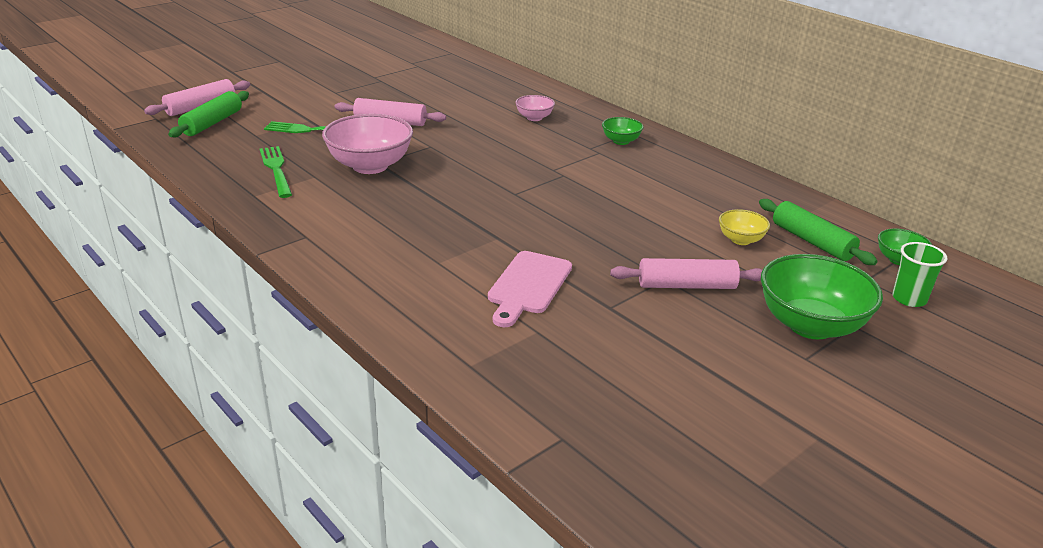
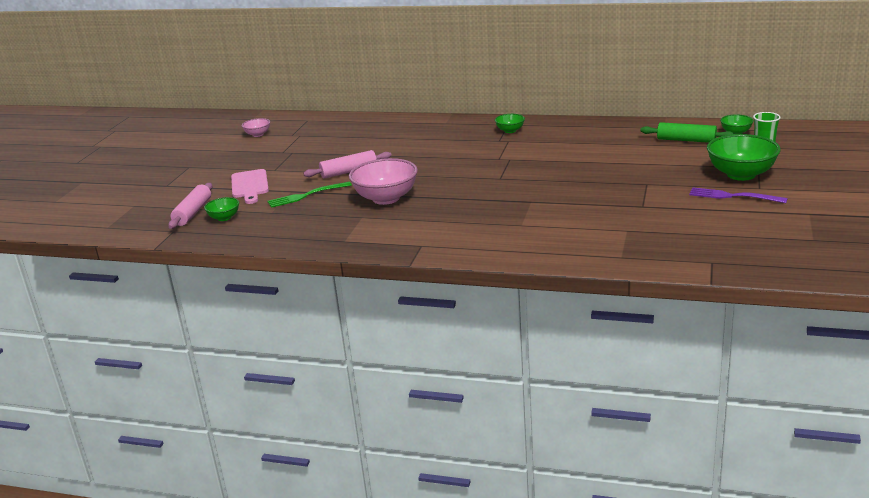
camera: 30 degrees left, 5 degrees down
(212, 123) = (224, 218): green rolling pin -> green bowl
(276, 169) = (328, 223): green fork -> none
(528, 286) = (587, 214): pink cutting board -> pink cutting board (250, 185)
(534, 118) = (436, 137): pink bowl -> pink bowl (257, 134)
(686, 285) = (661, 182): pink rolling pin -> none
(740, 240) = (653, 153): yellow bowl -> none
(748, 352) = (732, 196): none -> purple fork

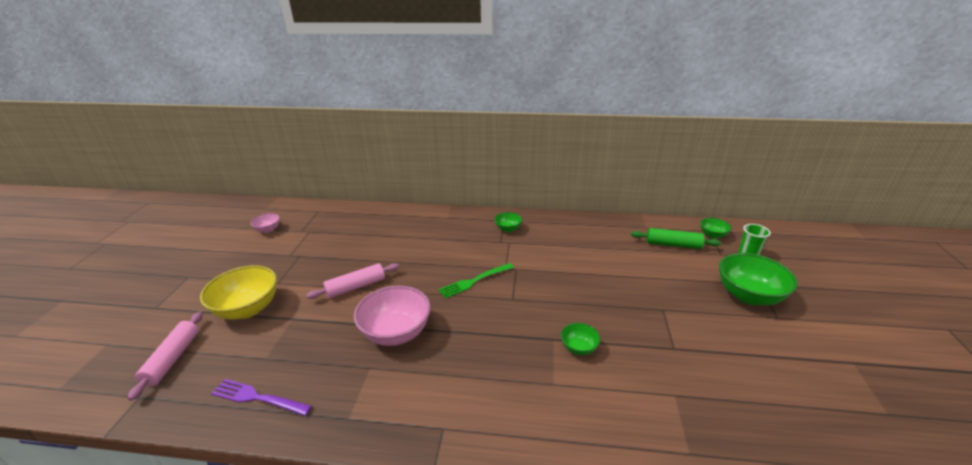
camera: 10 degrees left, 5 degrees up
(224, 218) = (208, 369): green bowl -> green bowl (579, 348)
(250, 185) = (248, 309): pink cutting board -> yellow bowl
(306, 195) = (308, 327): green fork -> green fork (474, 281)
(732, 196) = (758, 331): purple fork -> purple fork (257, 398)

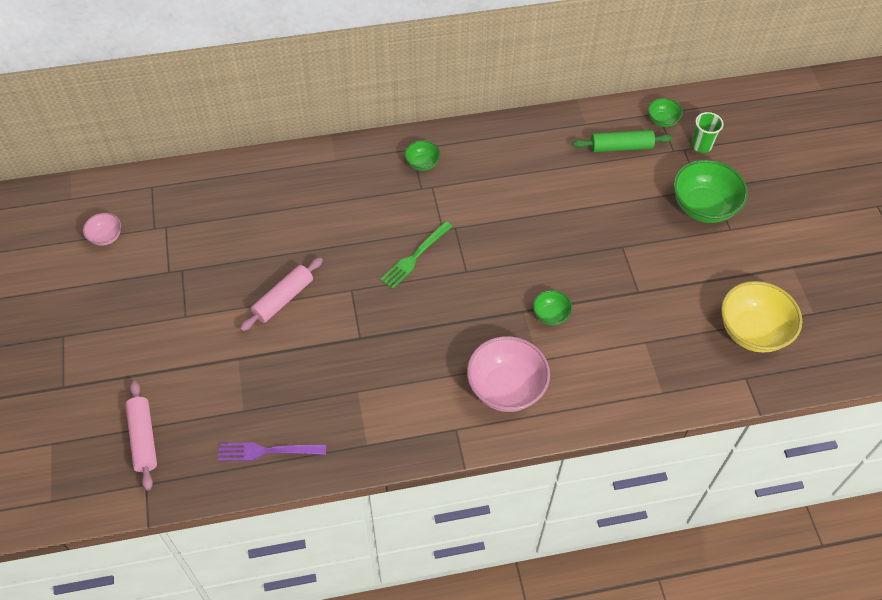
camera: 20 degrees left, 25 degrees up
(248, 309) = (177, 360): yellow bowl -> yellow bowl (752, 331)
(396, 333) = (362, 346): pink bowl -> pink bowl (506, 388)

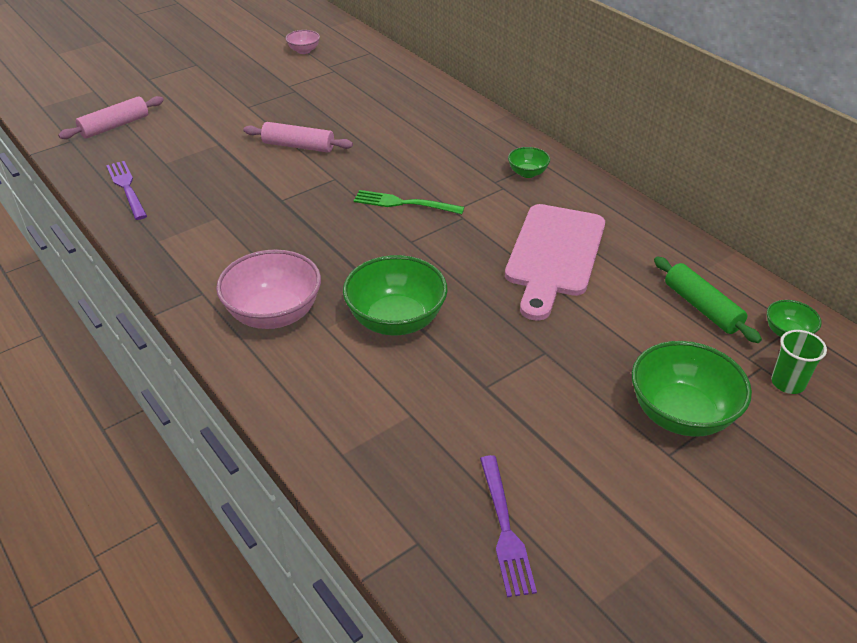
camera: 65 degrees right, 15 degrees down
(529, 195) = (554, 255): none -> pink cutting board
(551, 315) = (396, 320): green bowl -> green bowl, size x1.99
(752, 331) = (505, 529): yellow bowl -> purple fork

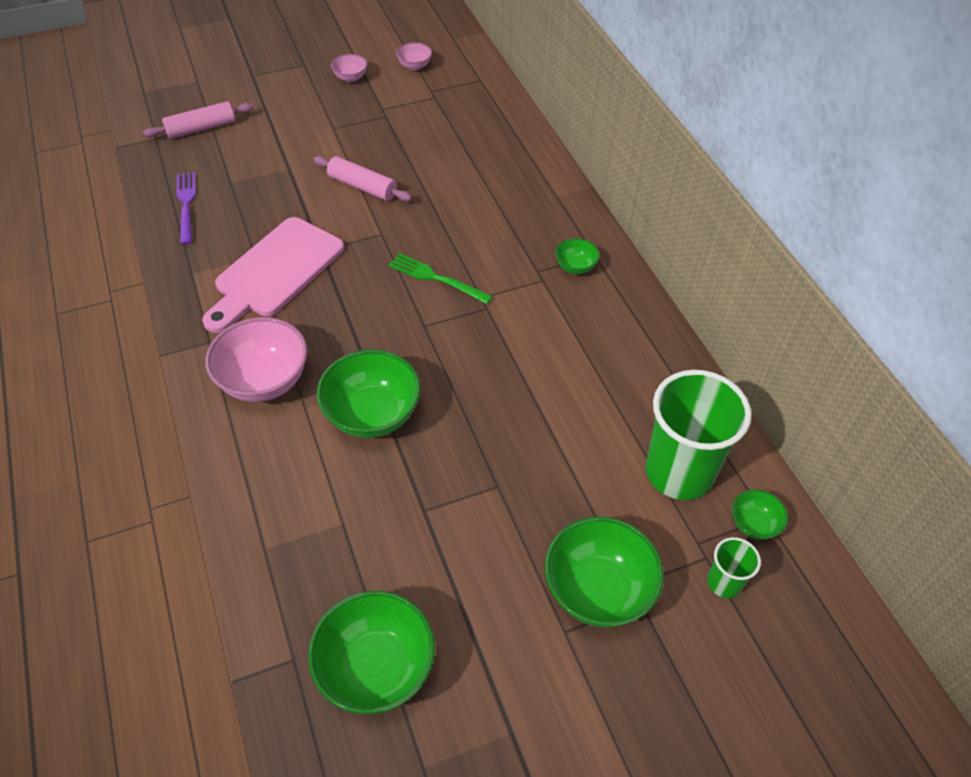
camera: 15 degrees right, 10 degrees up
(246, 67) = (350, 78): none -> pink bowl
(505, 529) = (376, 668): purple fork -> green bowl
(554, 255) = (557, 374): pink cutting board -> pink cutting board (275, 271)
(702, 307) = (679, 472): green rolling pin -> green cup

